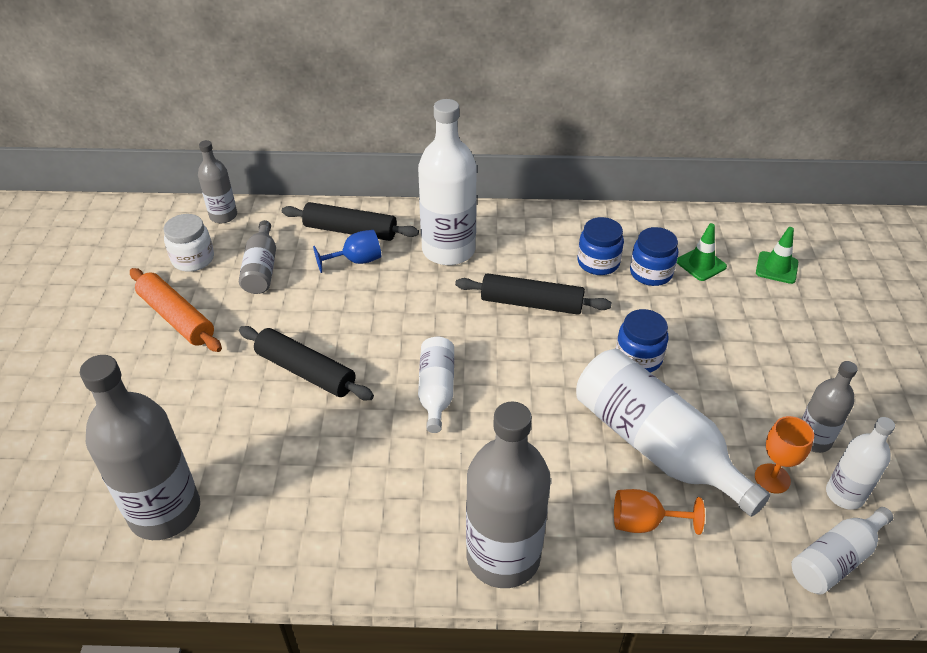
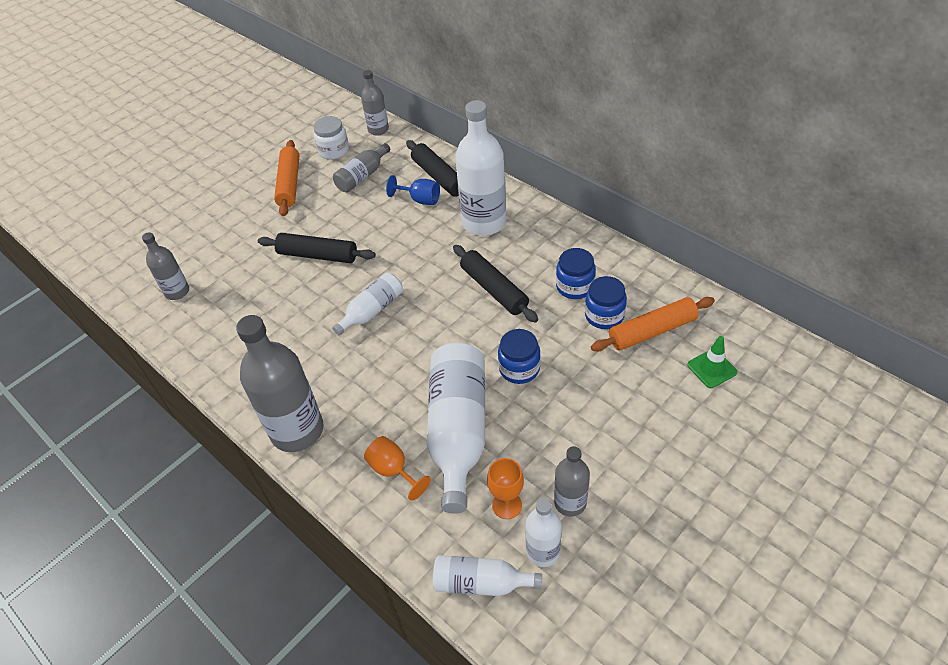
camera: 45 degrees right, 5 degrees up
(165, 511) = (177, 292): grey bottle -> grey bottle, size x0.54
(306, 371) = (318, 255): black rolling pin -> black rolling pin turned 60 degrees counterclockwise
(701, 264) = (652, 331): green traffic cone -> orange rolling pin

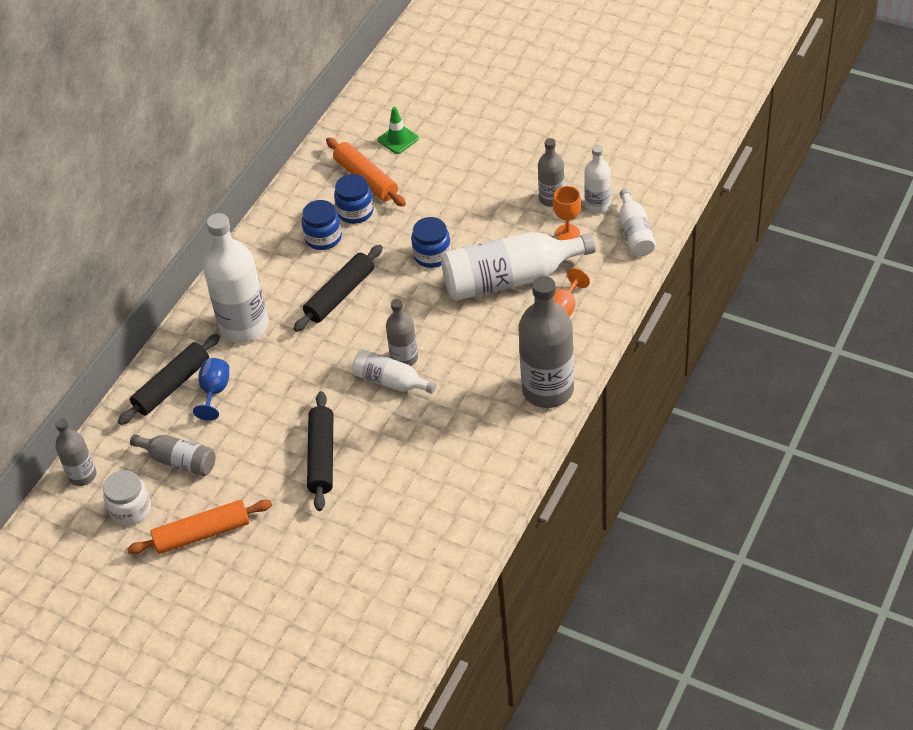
camera: 105 degrees left, 0 degrees up
(177, 292) = (407, 571): grey bottle -> grey bottle (404, 358)

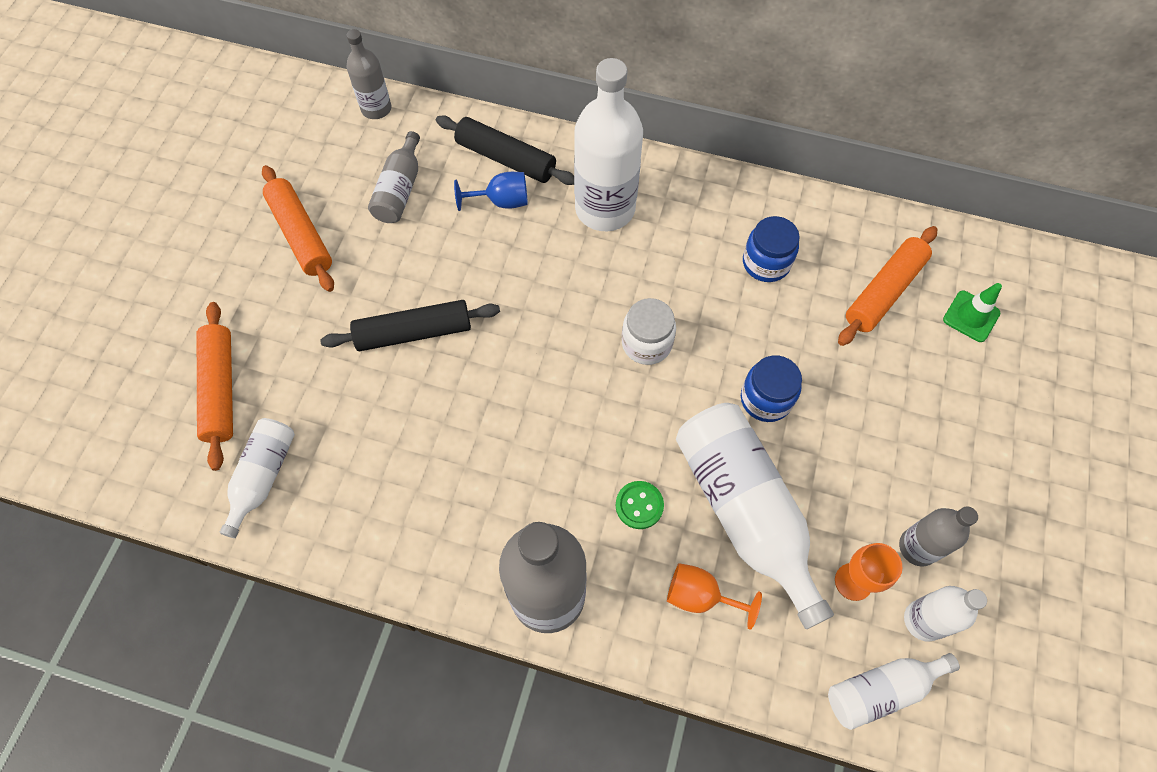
camera: 75 degrees right, 15 degrees up
(131, 509) = (333, 161): white jar -> white jar (646, 343)
(338, 590) = (221, 389): none -> orange rolling pin
(340, 295) = (673, 301): black rolling pin -> none
(355, 212) = (821, 290): blue jar -> none
(391, 381) = (539, 388): white bottle -> white bottle (263, 476)
(404, 358) = (579, 397): grey bottle -> none
(494, 333) = (639, 505): none -> green button

